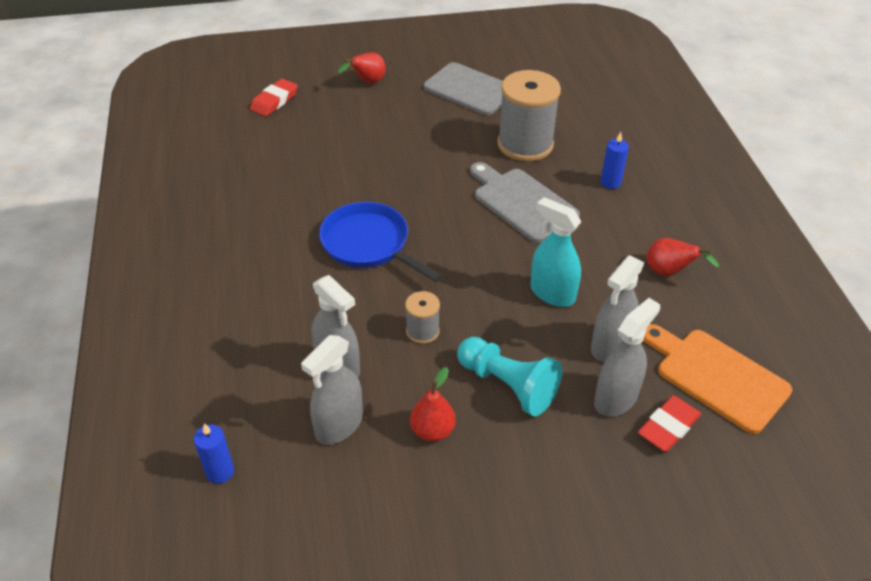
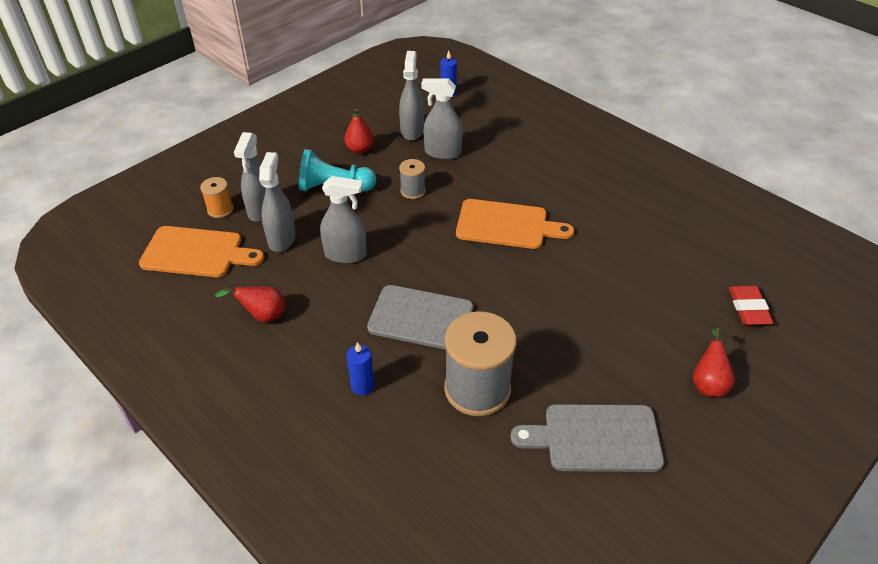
camera: 145 degrees right, 0 degrees up
(369, 244) = (506, 225): blue pan -> orange cutting board
(552, 293) = (346, 254): turquoise spray bottle -> grey spray bottle
(668, 427) = (220, 209): red eraser -> orange spool

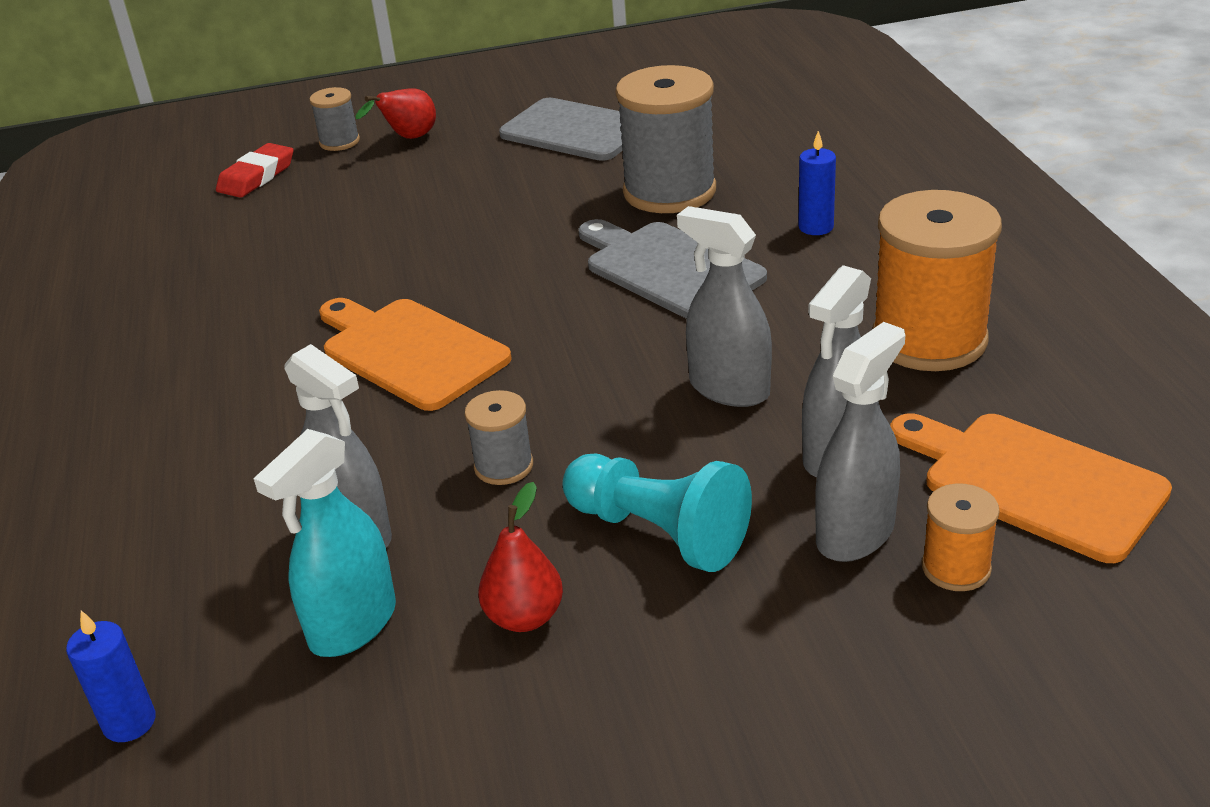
camera: 145 degrees left, 10 degrees down
(262, 315) = (929, 340): red pear -> orange spool
(412, 131) = (353, 625): grey spray bottle -> turquoise spray bottle
(748, 361) = (339, 142): none -> grey spool

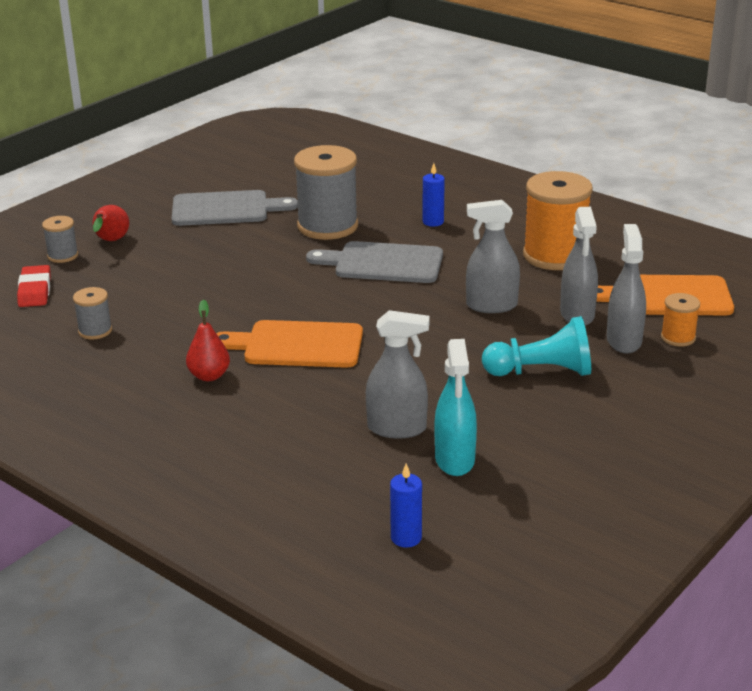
camera: 40 degrees left, 5 degrees down
(503, 466) = (429, 374): grey spool -> grey spool (95, 331)
(524, 617) = (529, 424): red pear -> red pear (209, 376)

